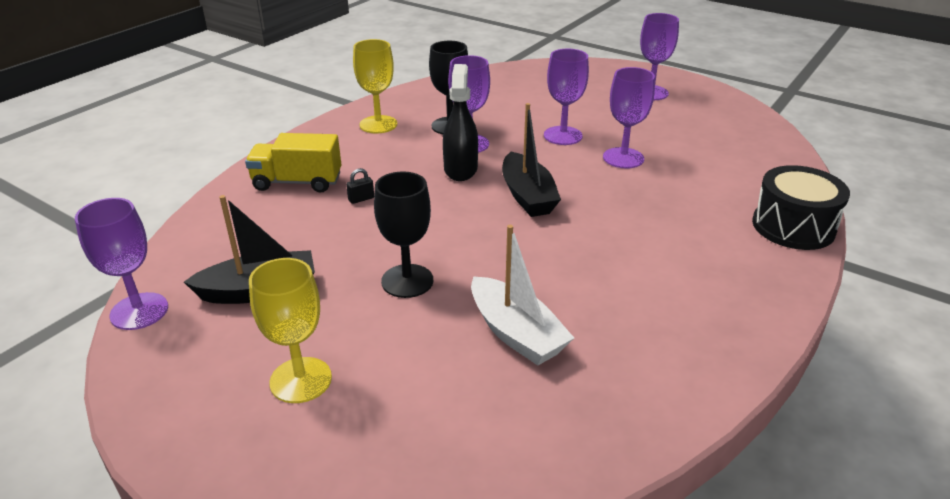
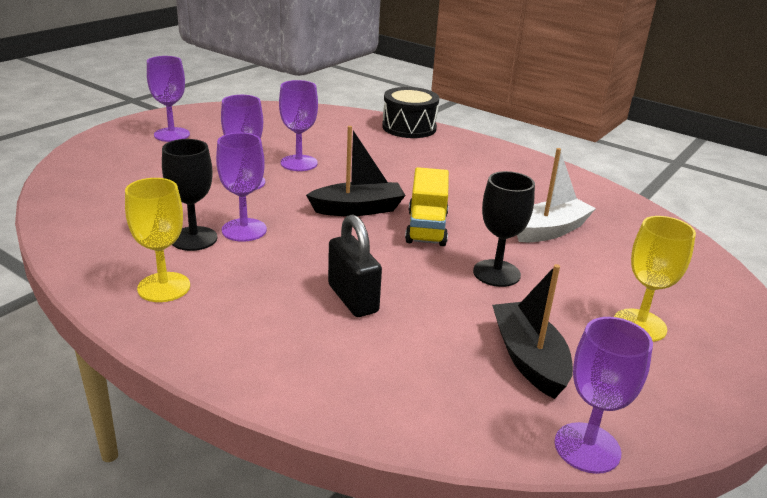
camera: 90 degrees left, 5 degrees down
(297, 182) = (305, 347): yellow truck -> yellow truck (426, 228)
(361, 199) = (353, 299): black padlock -> black padlock, size x2.33
(460, 169) = (299, 238): black spray bottle -> none

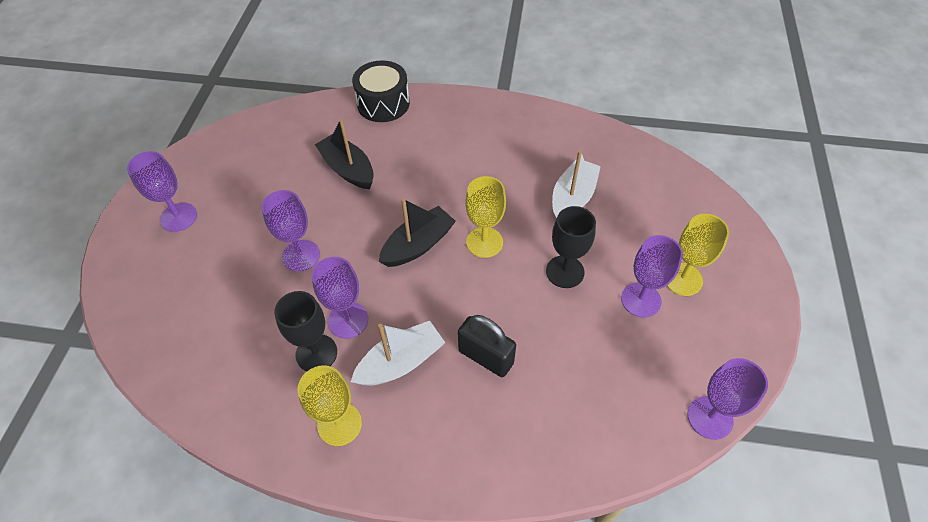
camera: 25 degrees left, 25 degrees up
(264, 271) = (401, 362): none -> white boat
(299, 163) = (326, 204): purple goblet -> purple goblet (641, 300)
(426, 228) = (484, 242): yellow truck -> yellow goblet
(529, 359) = (635, 354): black boat -> black boat (348, 169)

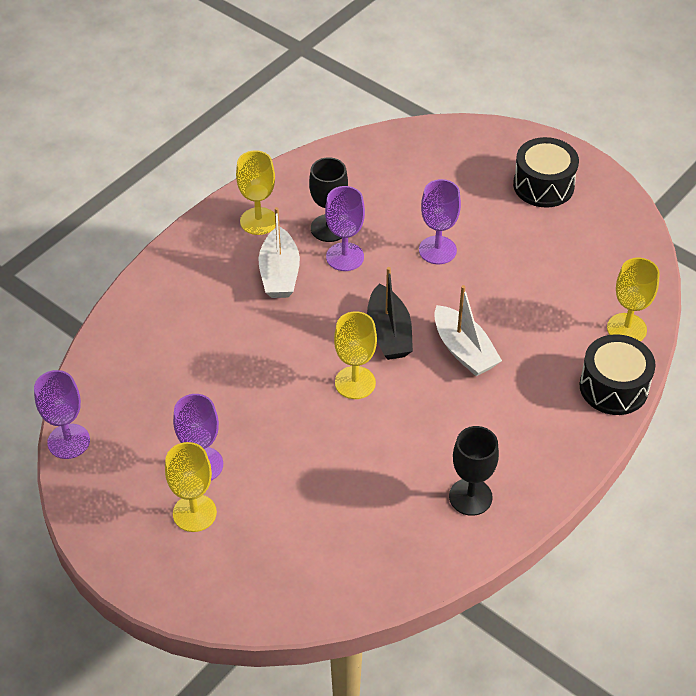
camera: 120 degrees right, 5 degrees down
(178, 217) = (543, 185): purple goblet -> black drum
(323, 115) = (626, 329): none -> yellow goblet
(348, 169) = (526, 319): black boat -> none
(486, 357) = (240, 327): black padlock -> none
(565, 271) = (275, 425): black goblet -> black goblet (470, 497)
(573, 198) = (355, 483): white boat -> white boat (464, 350)

